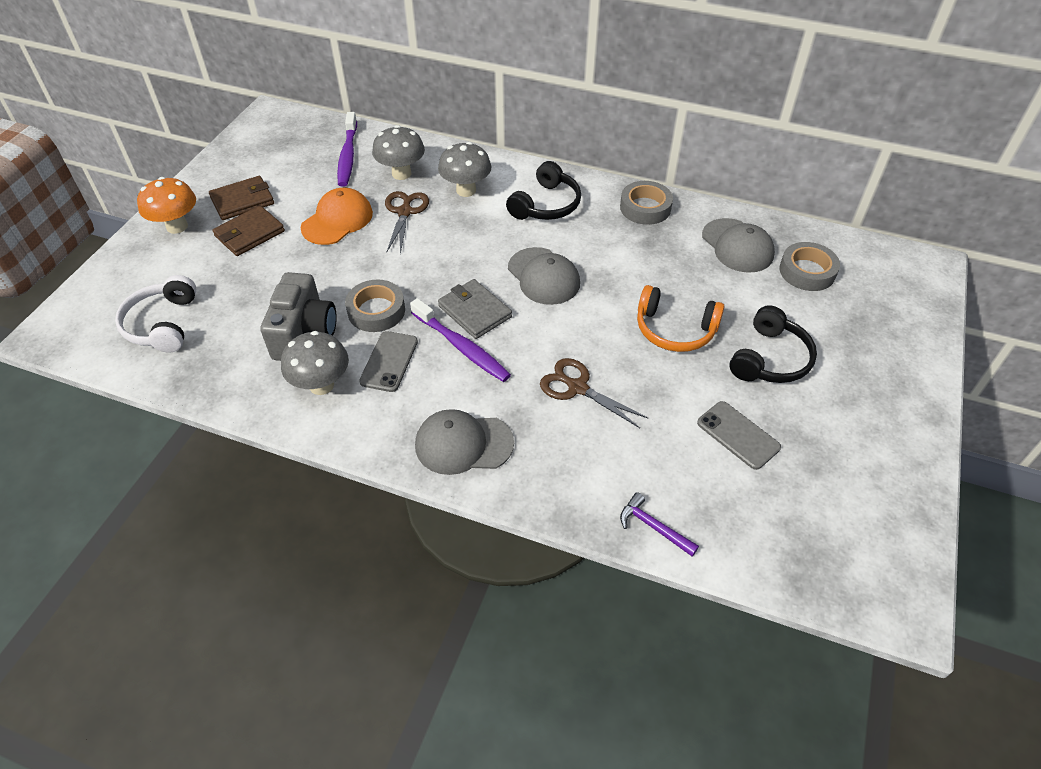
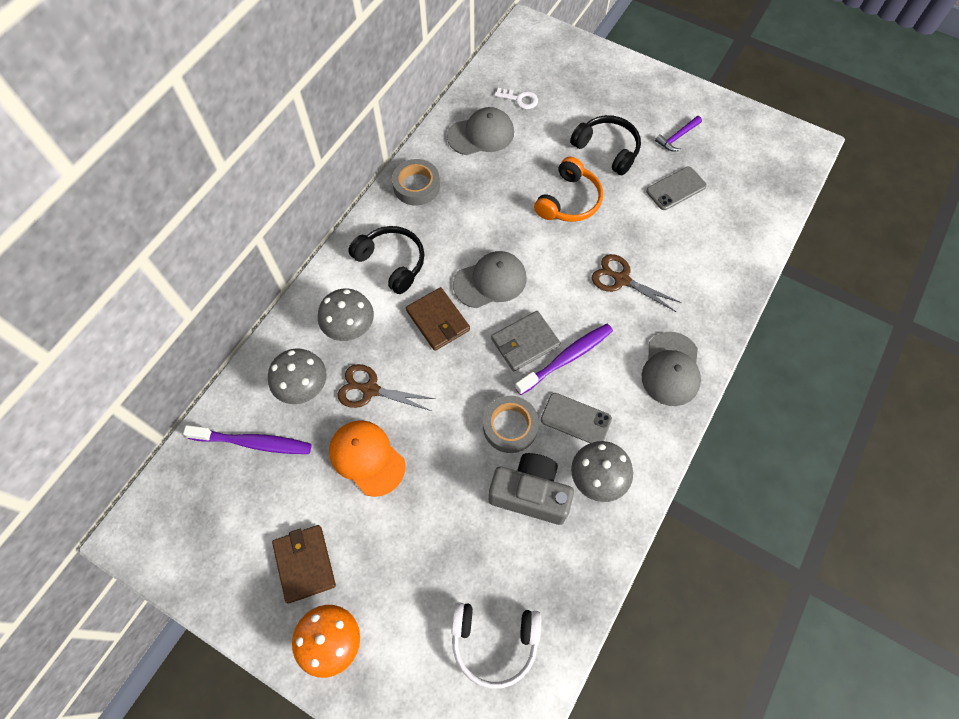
camera: 80 degrees left, 15 degrees up
(249, 234) = (367, 553): brown wallet -> brown wallet (438, 320)
(577, 387) = (621, 279): brown scissors -> brown scissors turned 75 degrees clockwise
(653, 527) = (750, 257): purple hammer -> purple hammer (677, 137)
(807, 271) = (520, 99): grey tape -> white key

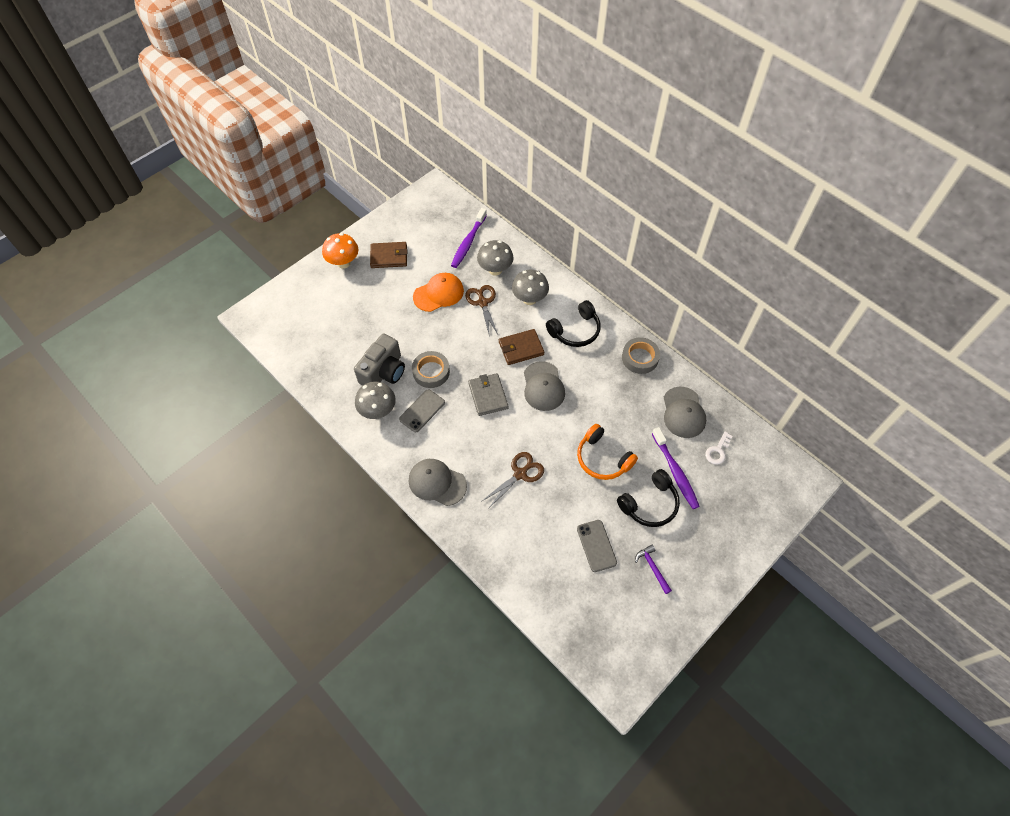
camera: 105 degrees right, 5 degrees down
(370, 390) = (482, 302): brown scissors -> brown scissors turned 45 degrees counterclockwise
(494, 642) = (310, 333): white headphones -> none
(566, 358) = (468, 418): purple toothbrush -> purple toothbrush (675, 472)

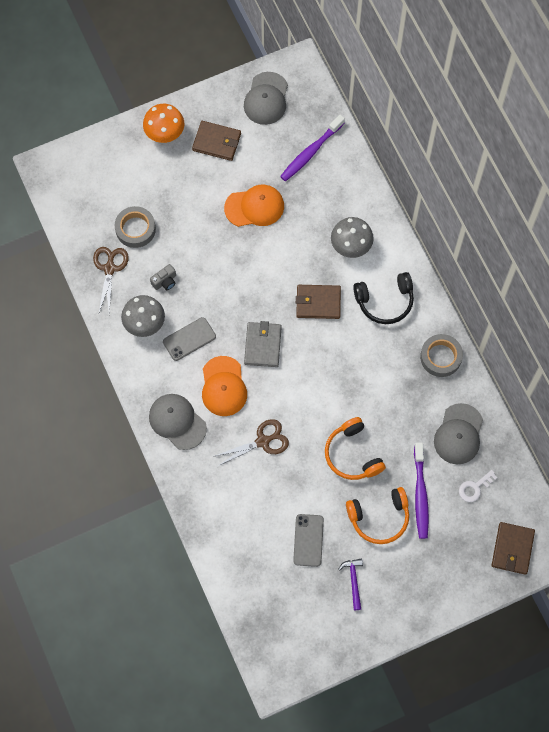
camera: 20 degrees right, 10 degrees up
(383, 372) = (165, 281): grey camera -> grey camera, size x0.47
(431, 372) = (214, 298): grey tape -> grey tape (135, 229)
(467, 440) = (223, 386): none -> orange cap
(482, 302) = (298, 234): brown scissors -> brown scissors (109, 268)
(495, 270) = (327, 197): grey mushroom -> none
(543, 386) = (324, 354): grey cap -> grey cap (266, 99)
(650, 504) = (379, 518): black headphones -> orange headphones
(774, 490) = (512, 549): none -> brown wallet

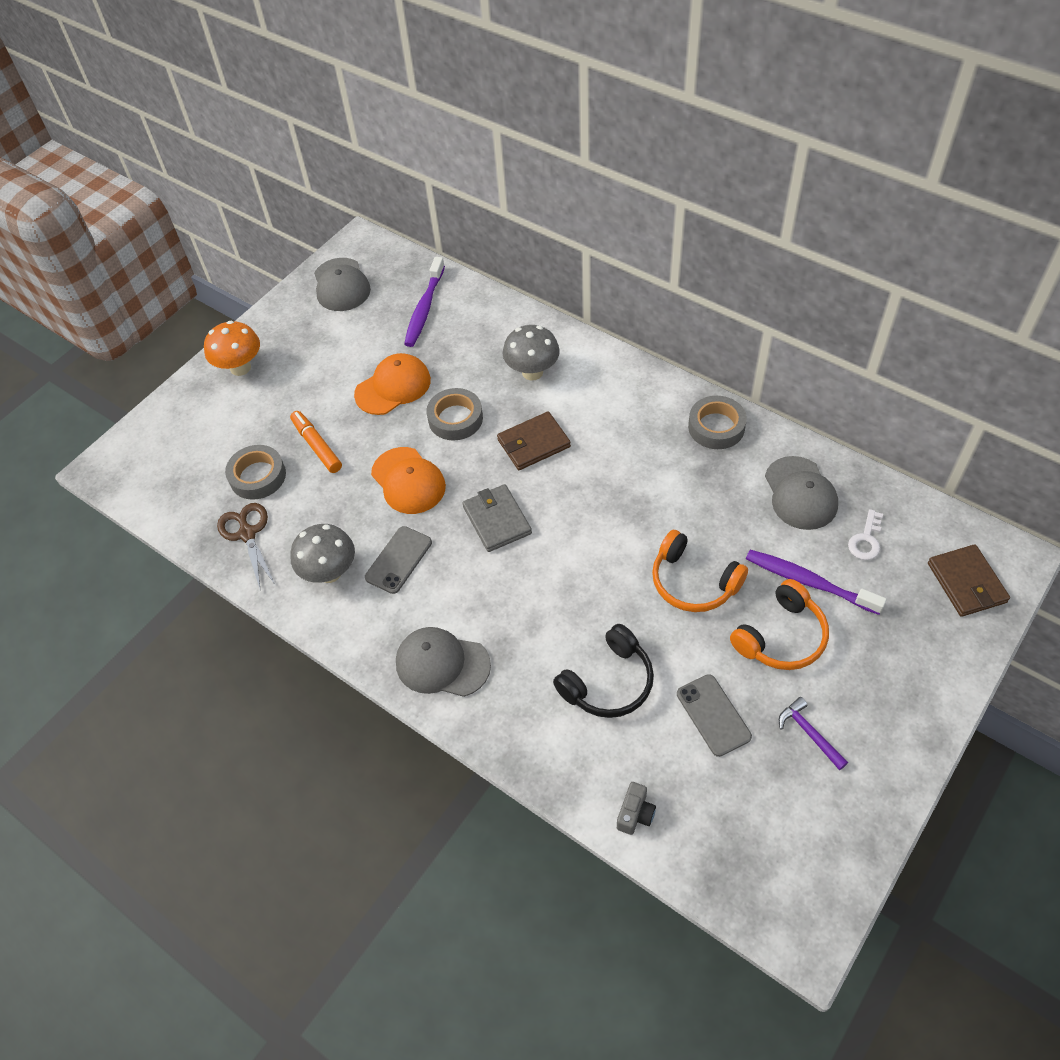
camera: 25 degrees left, 15 degrees down
(165, 281) = (328, 513): grey camera -> grey camera (635, 814)
(183, 226) = (317, 446): none -> orange marker
(217, 142) = (308, 347): brown wallet -> none
(223, 386) = (477, 590): orange cap -> orange cap (408, 481)
(263, 441) = (570, 627): brown scissors -> none
(280, 255) = (455, 419): none -> grey tape
(385, 301) = (610, 405): black headphones -> black headphones (608, 682)
(420, 494) = (809, 582): purple toothbrush -> purple toothbrush turned 150 degrees clockwise

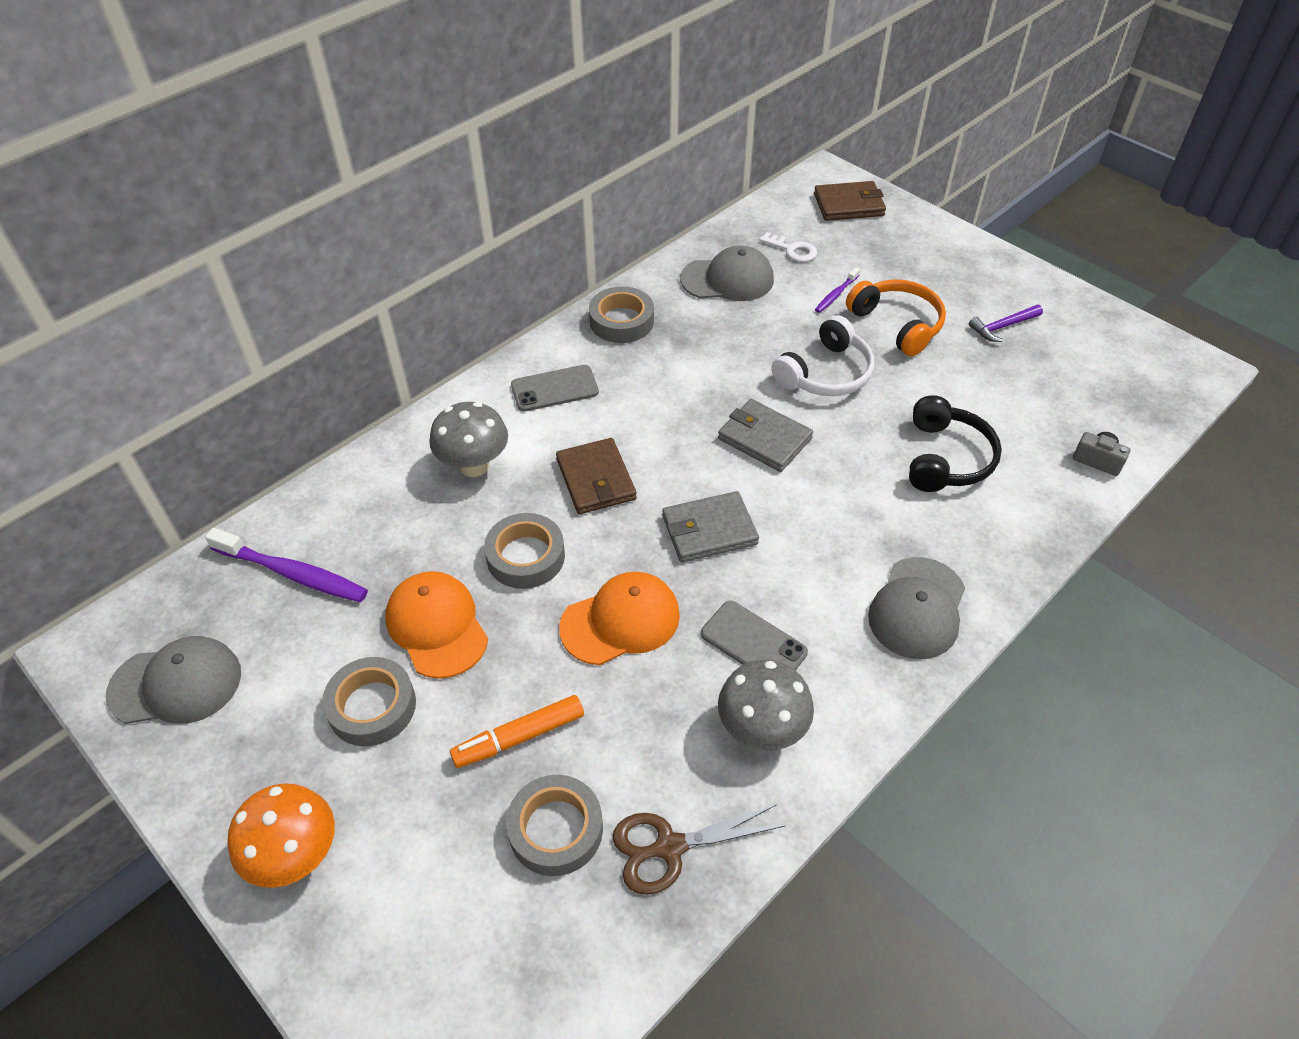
camera: 85 degrees left, 5 degrees down
(333, 372) = (372, 706): none -> grey tape
(601, 544) = (764, 438): none -> grey wallet
(608, 682) = (946, 458): black headphones -> black headphones turned 45 degrees clockwise
(693, 582) = (826, 373): orange headphones -> white headphones
(713, 715) = (985, 386): grey phone -> grey phone (554, 389)
(809, 582) = (836, 294): purple toothbrush -> purple toothbrush, size x0.52

